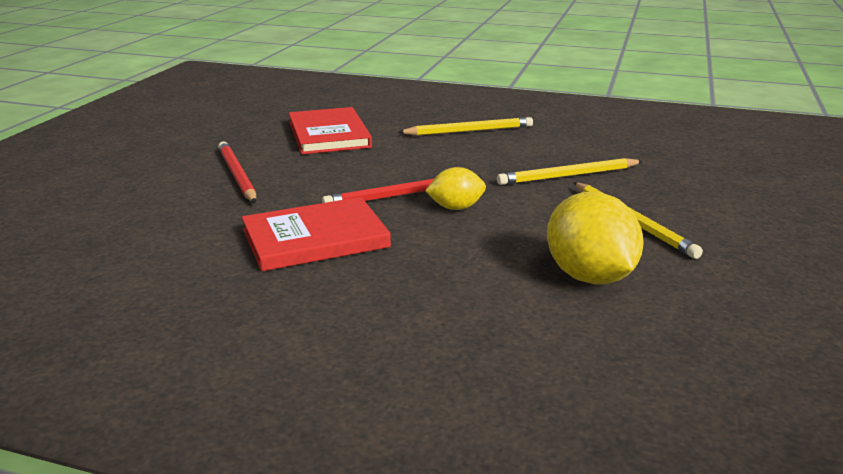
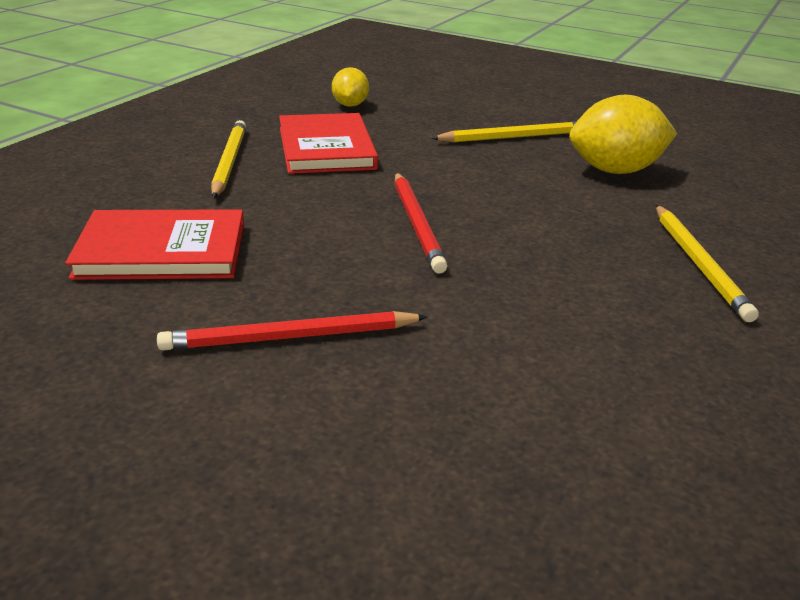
camera: 80 degrees left, 5 degrees up
(315, 238) = (529, 286): red book -> red book (326, 148)
(456, 208) = (462, 201): yellow lemon -> yellow lemon (350, 105)
(568, 176) = (400, 140): yellow pencil -> yellow pencil (699, 264)

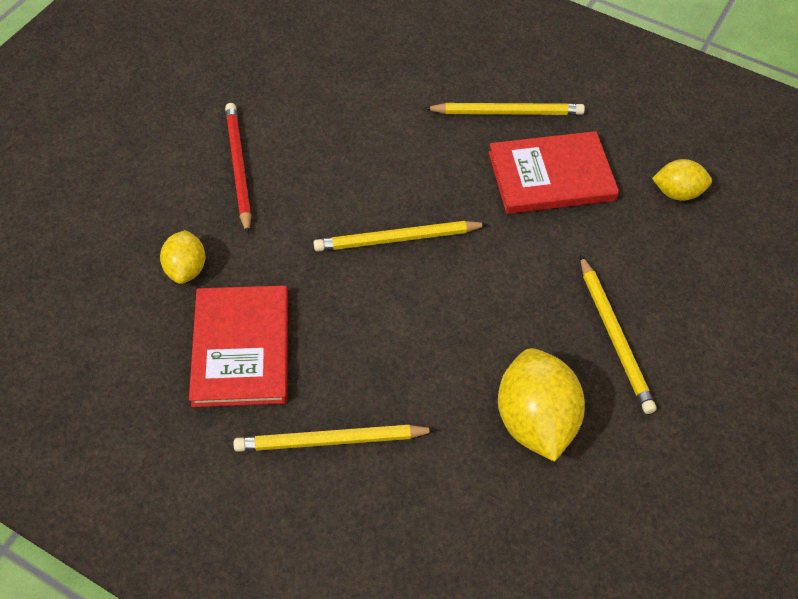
camera: 90 degrees right, 25 degrees up
(162, 251) = (349, 94): red book -> red book (241, 348)
(417, 224) = (397, 239): red pencil -> yellow pencil
(493, 377) = (186, 269): none -> yellow lemon

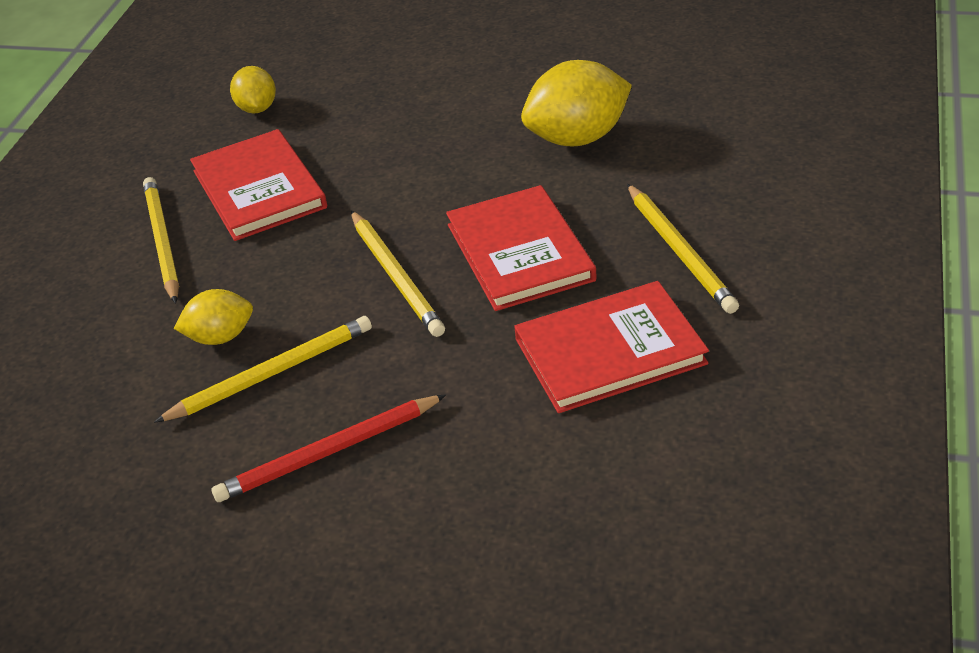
camera: 100 degrees left, 15 degrees down
(186, 269) = (522, 441): yellow lemon -> yellow lemon (220, 337)
(387, 325) = (520, 252): none -> red book
(614, 336) = (458, 113): yellow pencil -> yellow pencil (271, 373)

